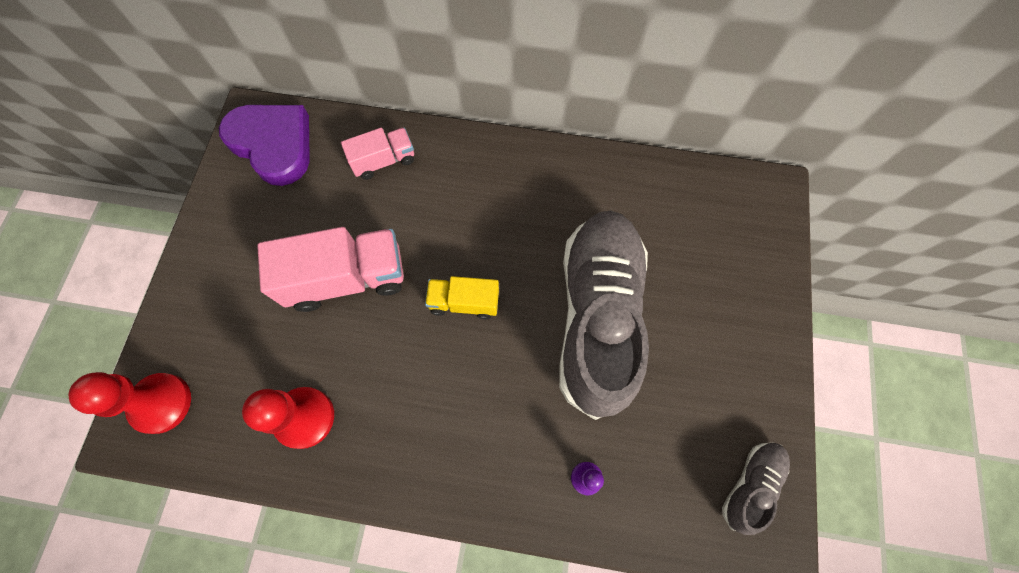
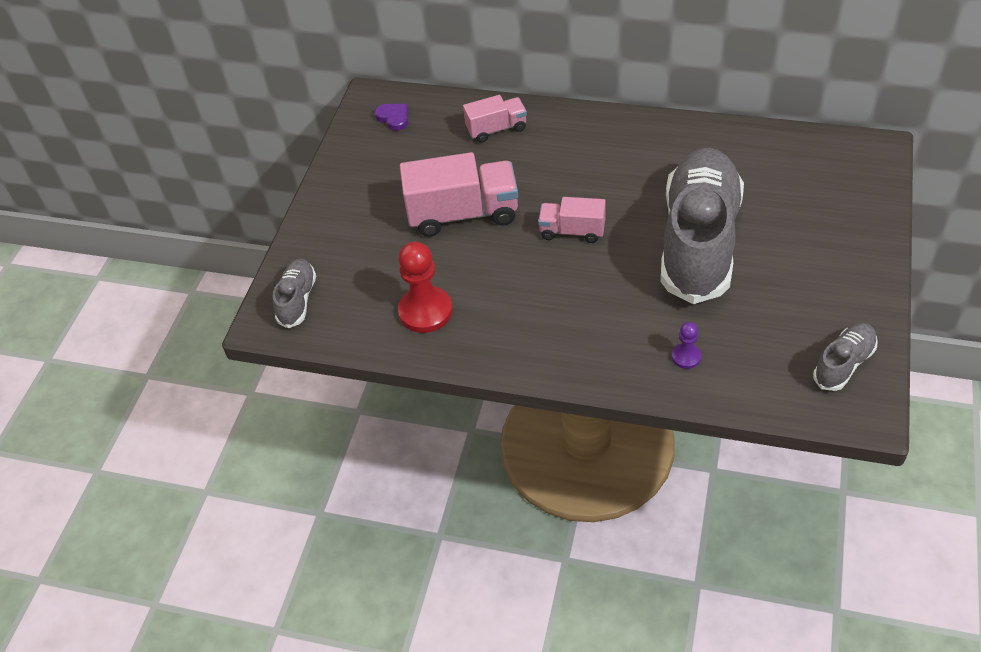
camera: 10 degrees right, 20 degrees down
(161, 403) = (297, 300): red pawn -> grey shoe
(273, 144) = (393, 118): purple heart -> purple heart, size x0.43
(464, 302) = (572, 231): yellow truck -> pink truck

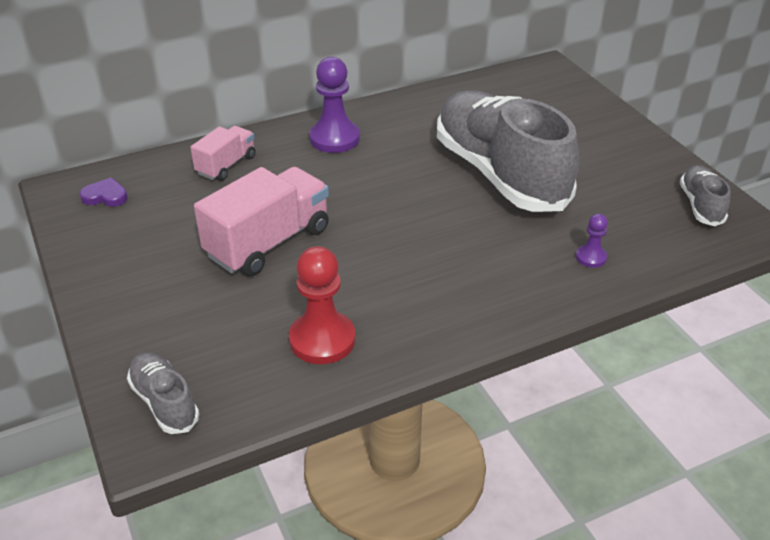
camera: 45 degrees left, 10 degrees down
(572, 231) = (387, 211): pink truck -> none
(600, 141) = (334, 138): none -> purple pawn

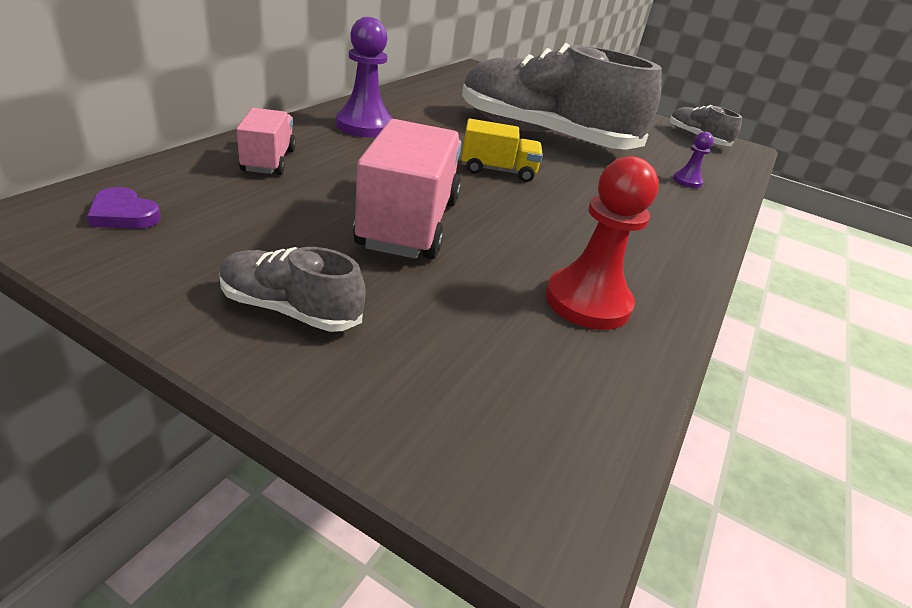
camera: 40 degrees left, 5 degrees down
(105, 196) = (124, 214): purple heart -> purple heart turned 120 degrees counterclockwise
(164, 402) = (508, 446): grey shoe -> grey shoe (290, 309)
(399, 207) = (497, 171): none -> yellow truck

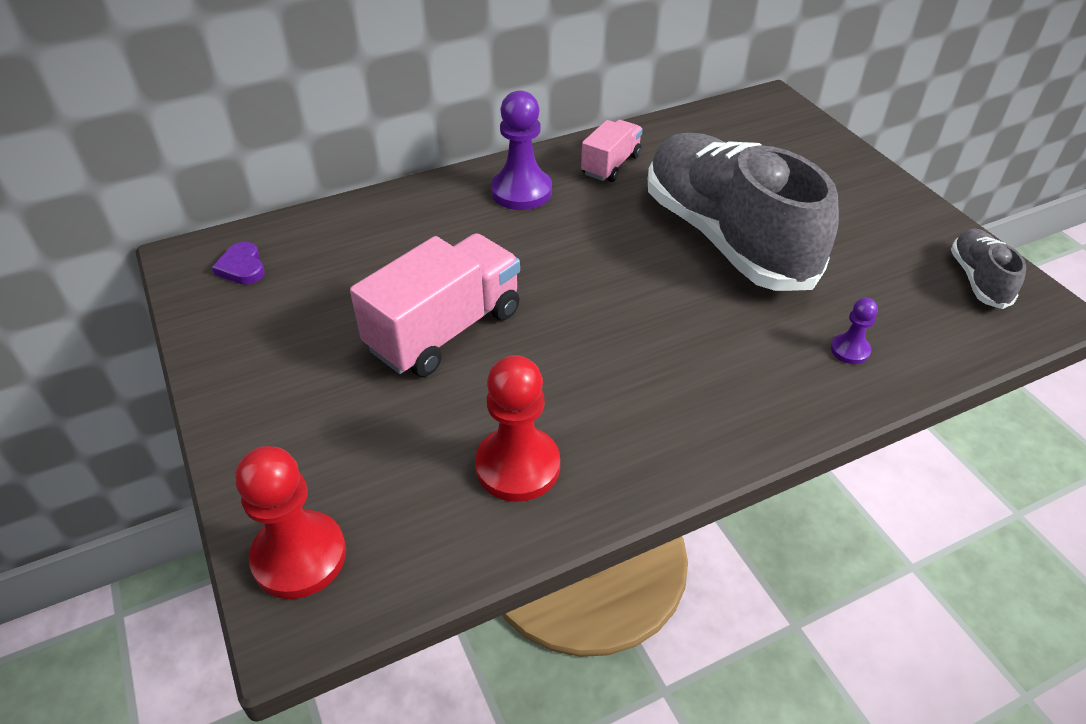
camera: 40 degrees right, 10 degrees up
(269, 161) = (390, 226): pink truck -> pink truck (611, 165)
(290, 309) = (278, 390): grey shoe -> none
(490, 453) = (299, 556): none -> red pawn
(497, 171) = (605, 282): yellow truck -> none

